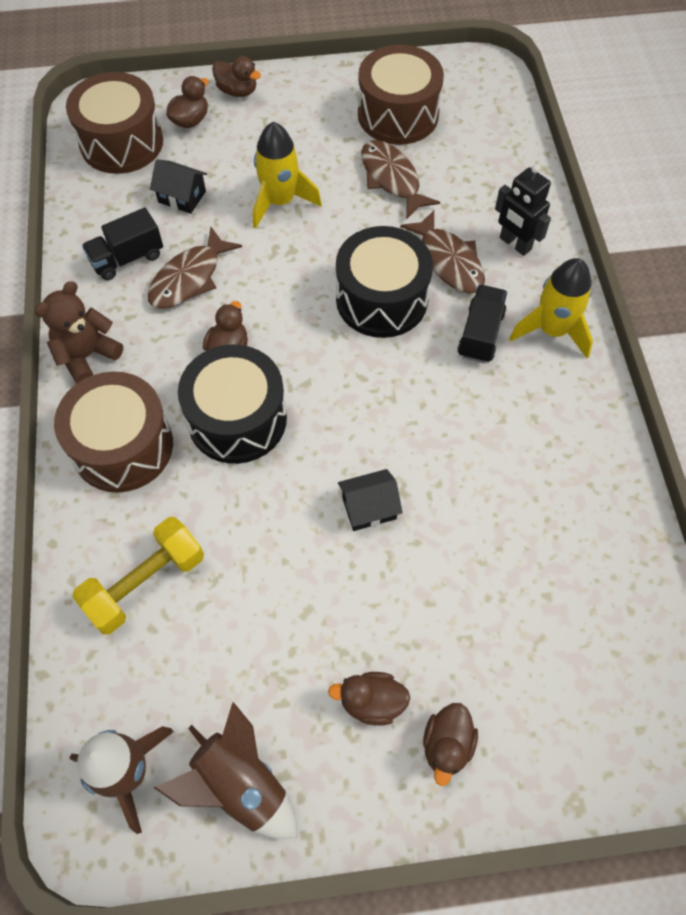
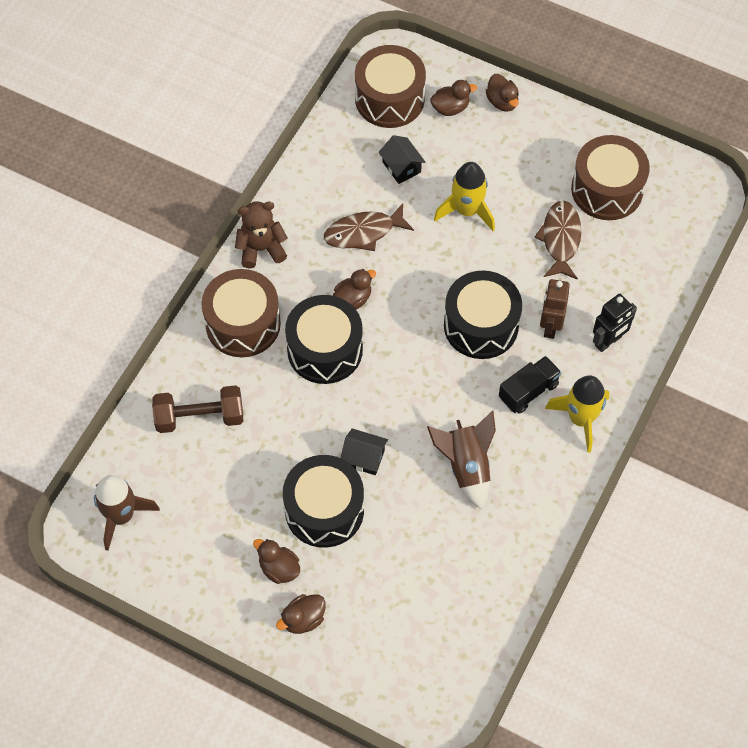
camera: 35 degrees right, 0 degrees up
(127, 258) = (333, 193): black truck -> none
(145, 583) = (199, 417): yellow dumbbell -> brown dumbbell
(239, 784) = (175, 562): brown rocket -> brown rocket (466, 466)
(371, 596) = (324, 510): none -> black drum
(449, 261) = (550, 326): brown fish -> brown robot
(515, 244) = (608, 341): black robot -> black robot turned 120 degrees counterclockwise

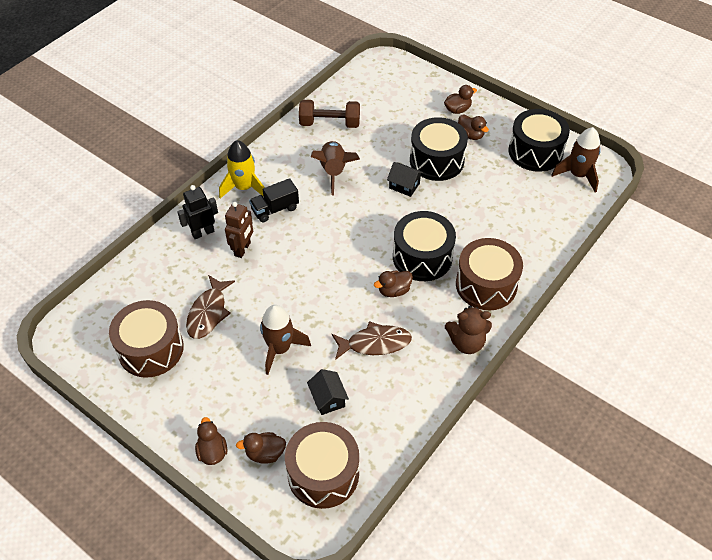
camera: 170 degrees left, 10 degrees down
(199, 417) = (522, 225): brown dumbbell -> brown dumbbell (330, 123)
(466, 210) = (280, 349): yellow rocket -> brown rocket
(481, 325) = (296, 257): black drum -> black drum (535, 152)

